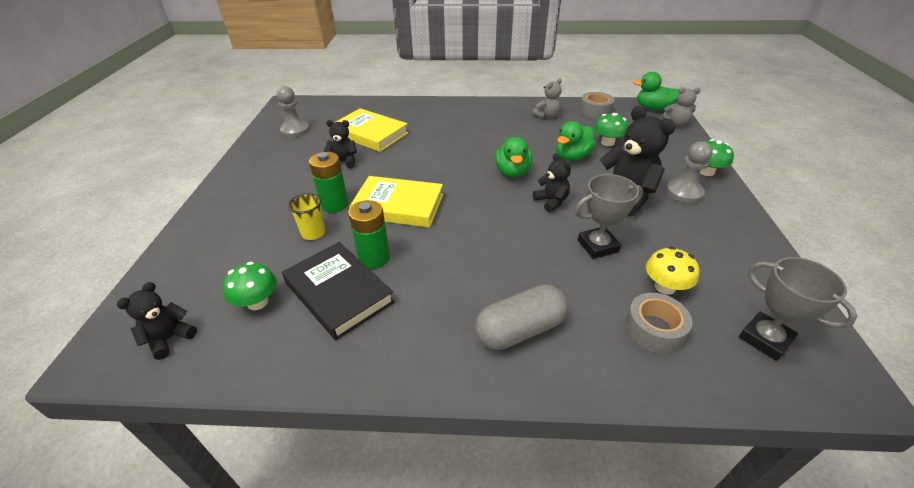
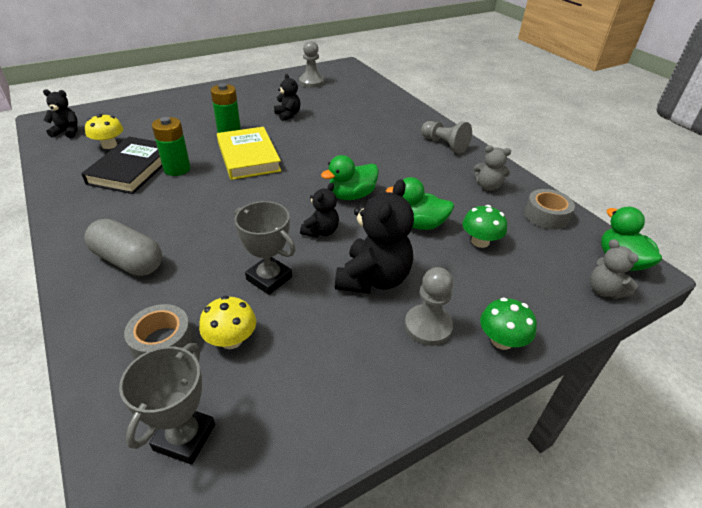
camera: 55 degrees right, 0 degrees up
(257, 302) = (109, 145): green mushroom -> yellow mushroom
(313, 233) = (190, 137): yellow cup -> none
(370, 134) = (340, 110): yellow book -> none
(478, 111) = (444, 145): none -> grey pawn

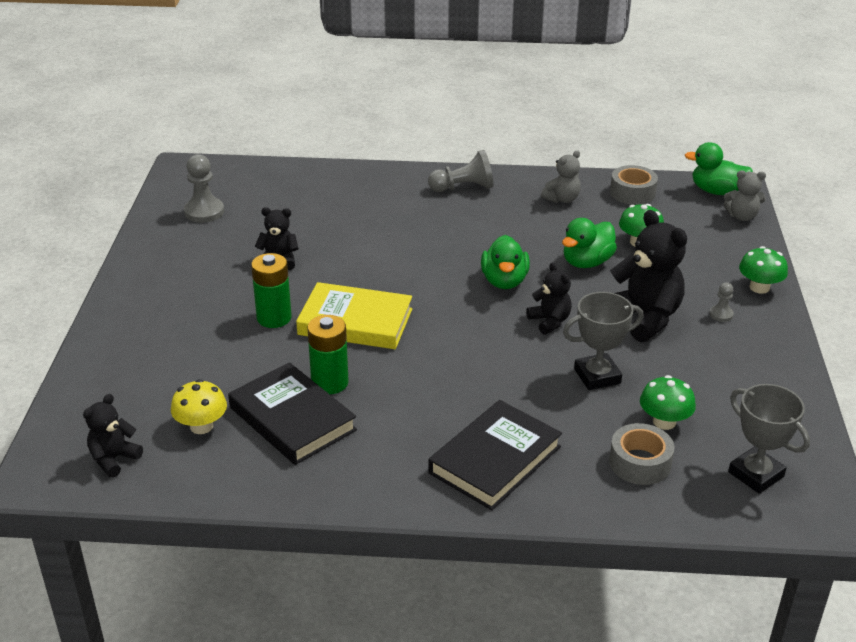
camera: 55 degrees left, 5 degrees down
(128, 261) = (495, 460): grey capsule -> black book
(231, 340) = (664, 422): yellow mushroom -> green mushroom
(428, 326) = (721, 314): grey pawn -> grey pawn, size x0.53

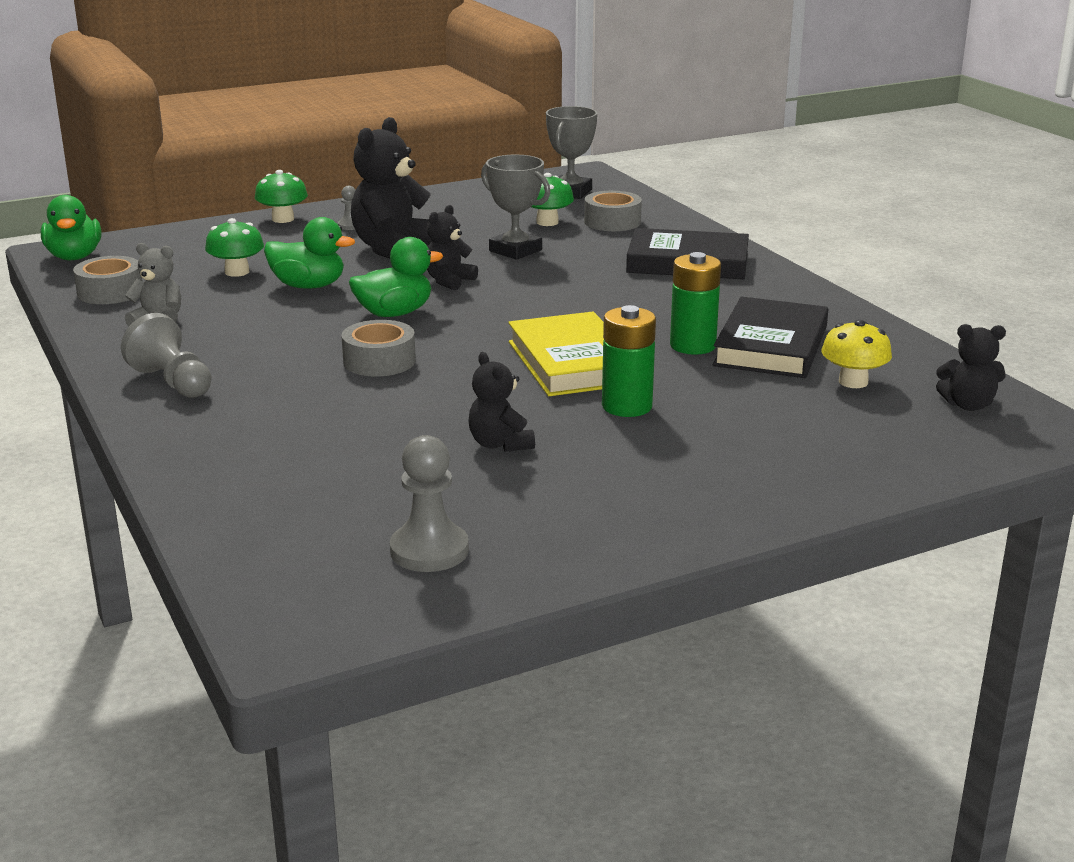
camera: 120 degrees left, 10 degrees down
(429, 255) = (379, 361): none -> grey tape
(742, 216) = (131, 240): grey teddy bear -> none

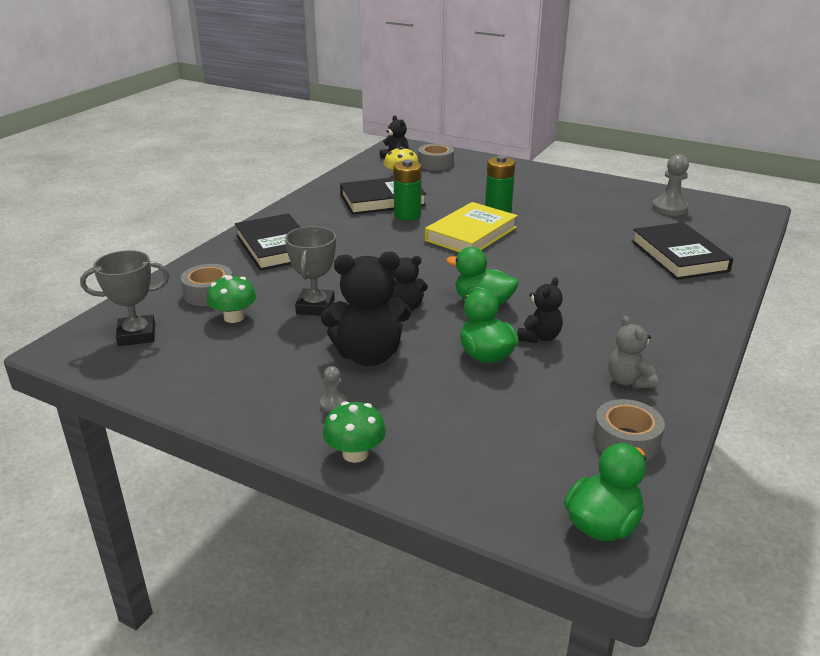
camera: 125 degrees left, 5 degrees up
(173, 382) = (677, 326): grey pawn -> none
(237, 272) = (504, 402): green mushroom -> none
(286, 466) = (679, 256): none -> black book
(379, 361) = (550, 280): grey tape -> grey tape (435, 164)
(500, 444) = (577, 222): black teddy bear -> black teddy bear (539, 337)

